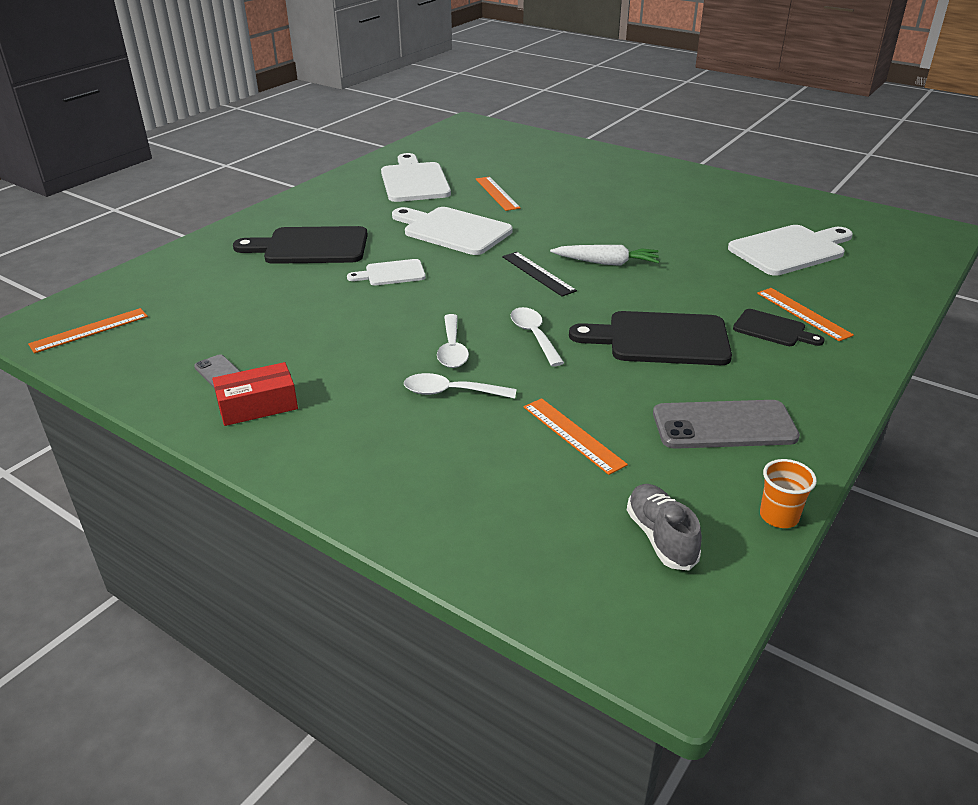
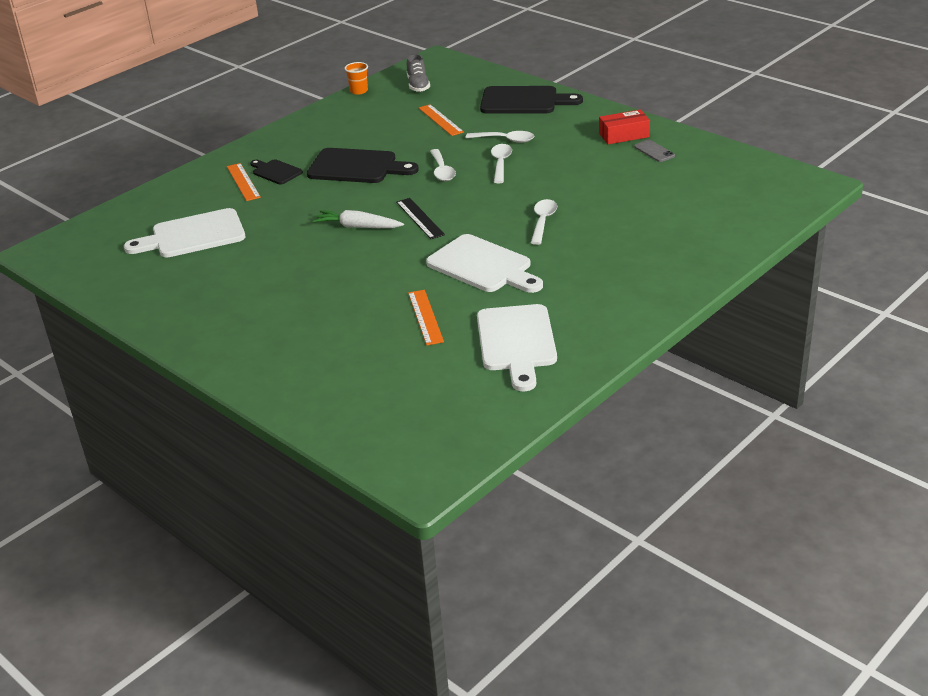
camera: 170 degrees left, 0 degrees up
(89, 330) = (768, 181): orange ruler -> none
(310, 247) = (619, 251): black cutting board -> black cutting board (524, 101)
(391, 273) = (543, 221): white cutting board -> white spoon
(724, 425) = (355, 123): grey phone -> none

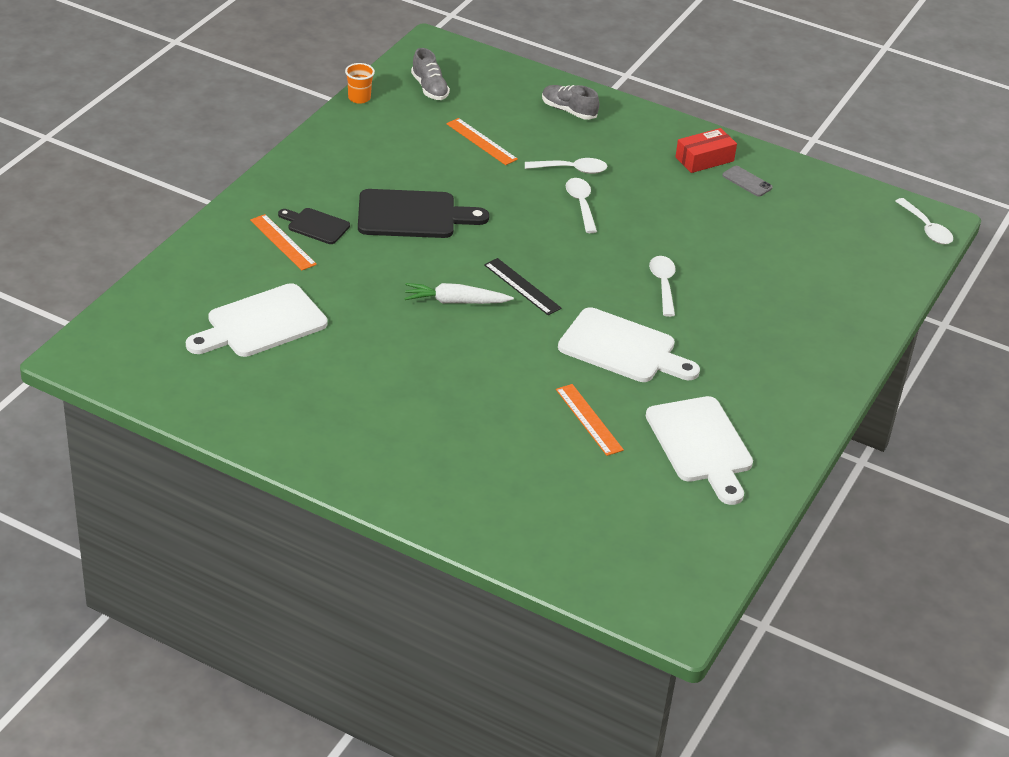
camera: 20 degrees left, 5 degrees up
(442, 171) = (517, 217): white spoon -> white spoon (926, 228)
(524, 101) = (568, 111): black cutting board -> grey shoe

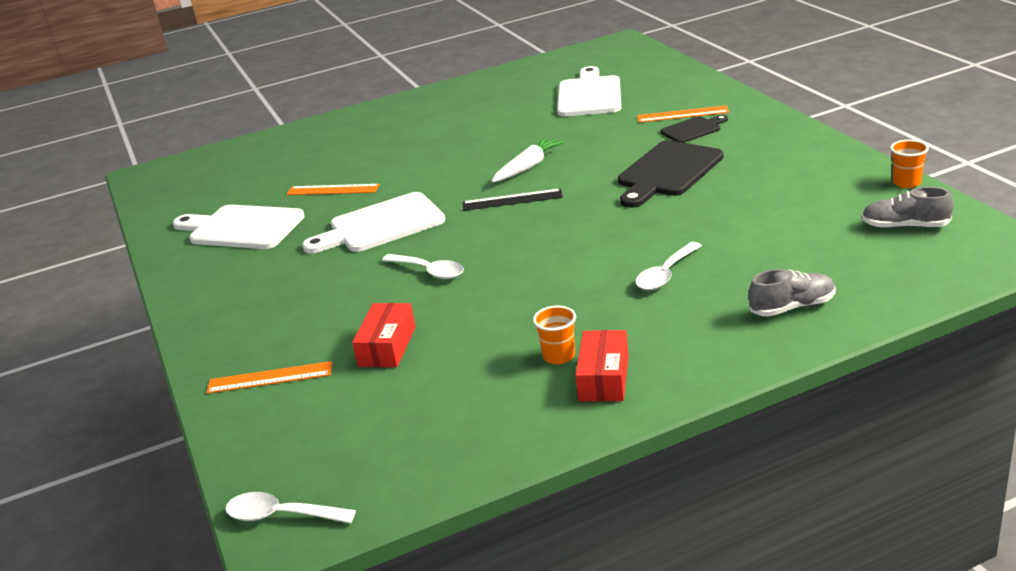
camera: 135 degrees right, 10 degrees down
(481, 141) = (766, 233): orange ruler -> orange ruler (270, 378)
(581, 204) = (599, 262): white spoon -> none
(701, 183) = (559, 356): none -> orange cup
(747, 181) = (528, 394): grey phone -> none
(763, 261) = (387, 346): none -> red box

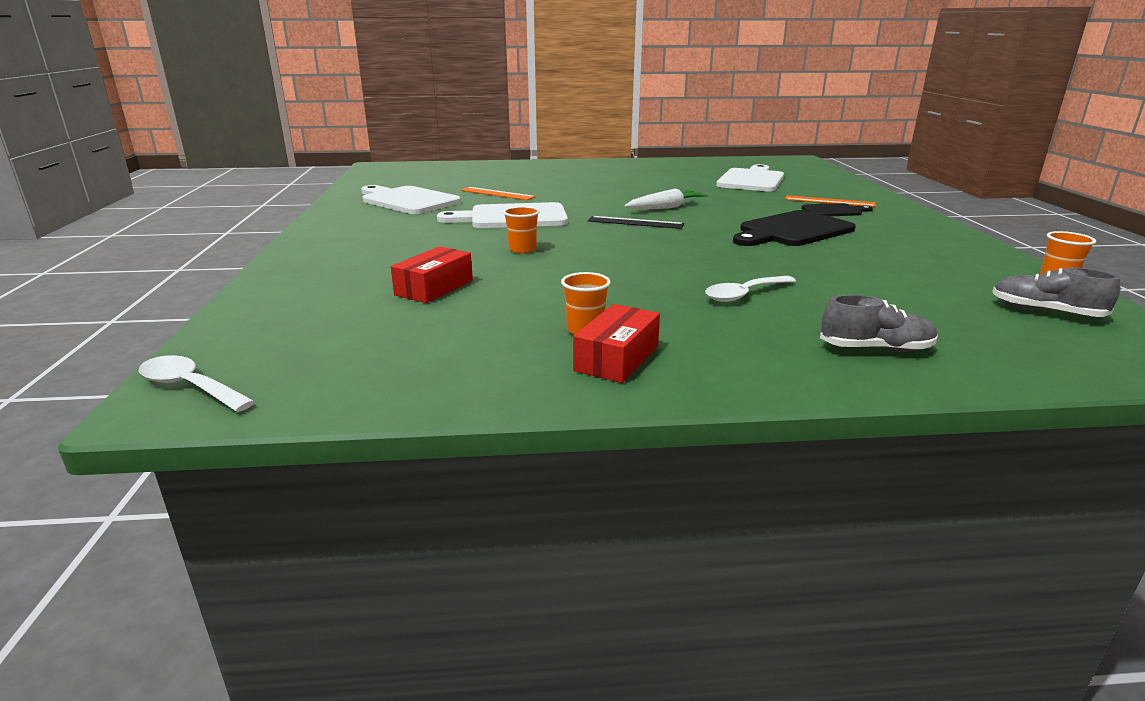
camera: 15 degrees right, 5 degrees down
(270, 378) = (315, 286): orange ruler -> none
(429, 271) = (522, 249): white spoon -> orange cup

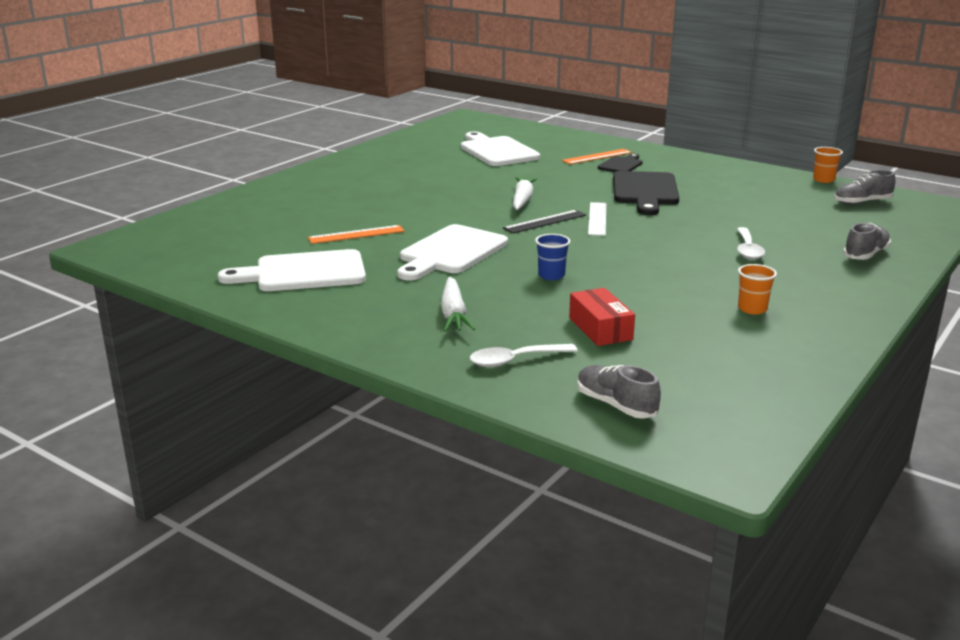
camera: 50 degrees left, 0 degrees up
(190, 387) = (704, 454): white spoon -> white spoon (515, 360)
(272, 329) = (616, 405): none -> grey shoe
(394, 244) = (453, 314): none -> white carrot
(522, 249) = (551, 275): orange cup -> blue cup
(617, 358) = (807, 315): red box -> none
(682, 233) = (597, 219): none -> white ruler

